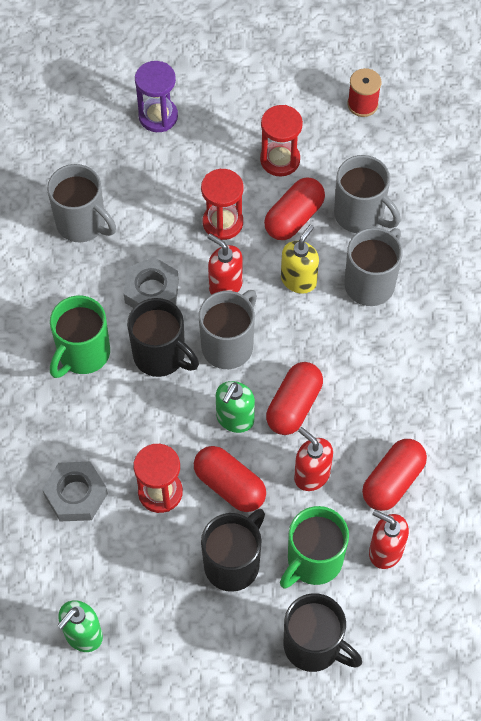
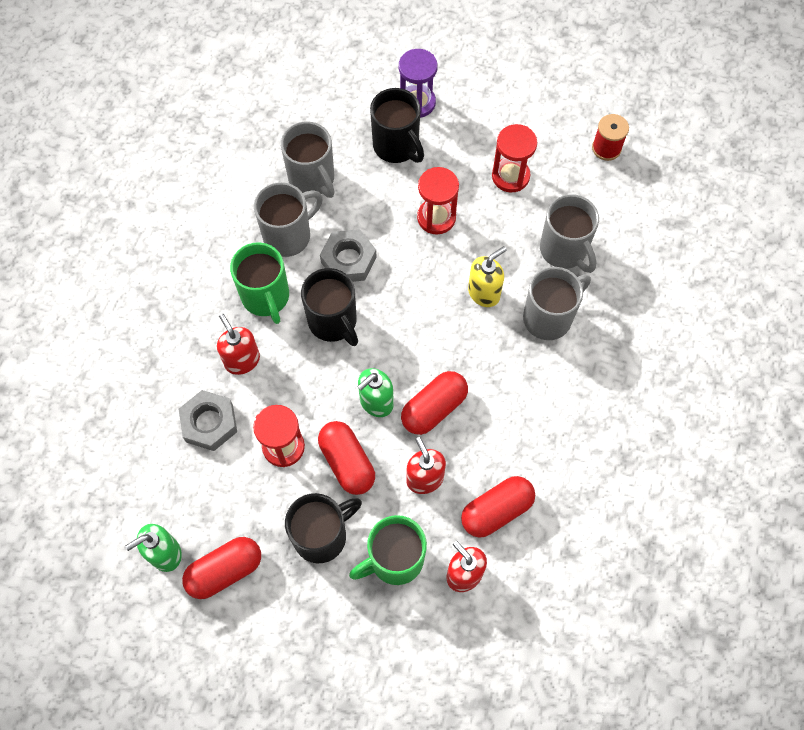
camera: 20 degrees right, 5 degrees up
(83, 354) = (266, 297): green mug -> green mug turned 75 degrees counterclockwise
(225, 285) = (416, 276): red soap dispenser -> red soap dispenser (242, 360)
(228, 345) = (397, 332): grey mug -> grey mug (288, 235)
(294, 218) = (502, 234): red capsule -> red capsule (225, 571)
(314, 646) = (364, 640): black mug -> black mug (397, 146)

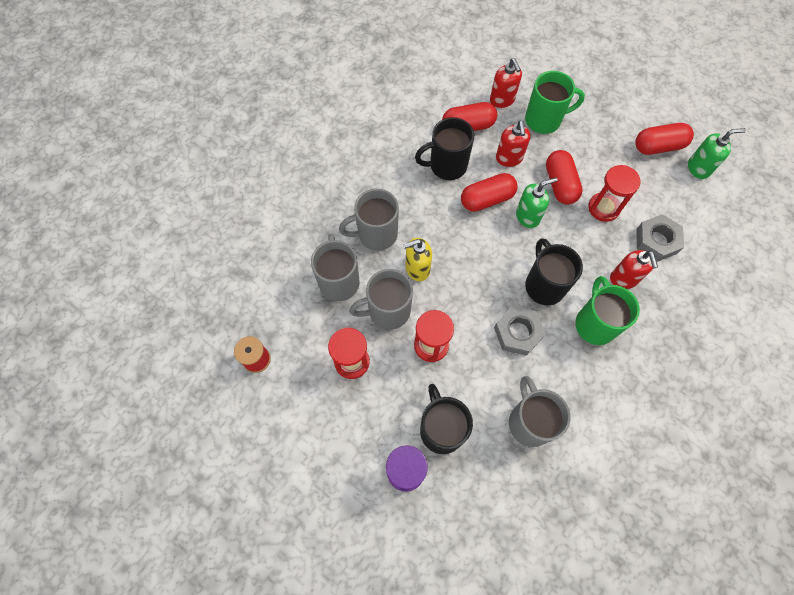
camera: 160 degrees left, 0 degrees up
(288, 235) = (564, 373): grey mug -> grey mug (388, 311)
(322, 536) = (588, 147): black mug -> black mug (446, 166)

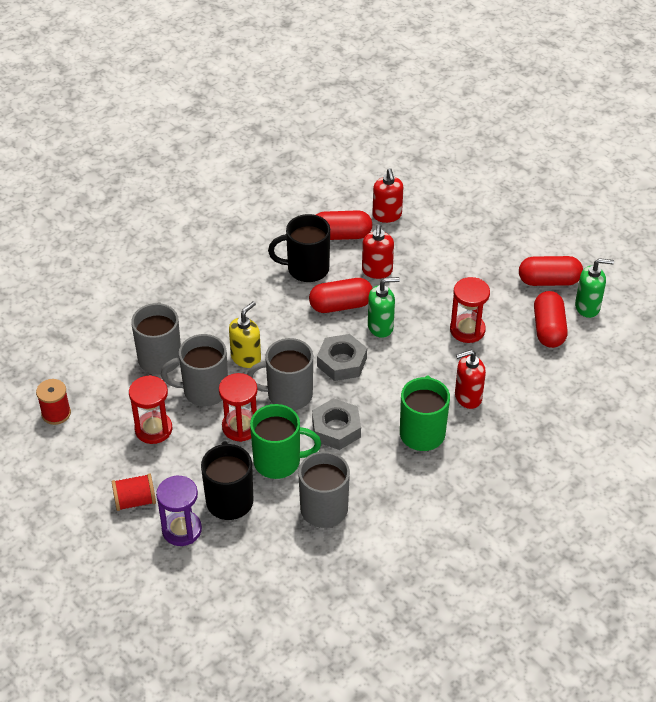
camera: 10 degrees right, 20 degrees down
(354, 446) = (135, 501): none -> red spool
(376, 234) = (211, 321): grey mug -> grey mug (288, 395)
(417, 269) = (246, 358): yellow soap dispenser -> yellow soap dispenser turned 135 degrees clockwise
(544, 120) = (428, 240): green mug -> green mug (279, 461)
(544, 285) = (378, 391): black mug -> none
(560, 184) = (426, 302): red capsule -> red capsule (548, 329)
(624, 279) = (467, 397): red soap dispenser -> red soap dispenser turned 75 degrees clockwise
(656, 241) = (516, 368): grey nut -> grey nut (342, 362)

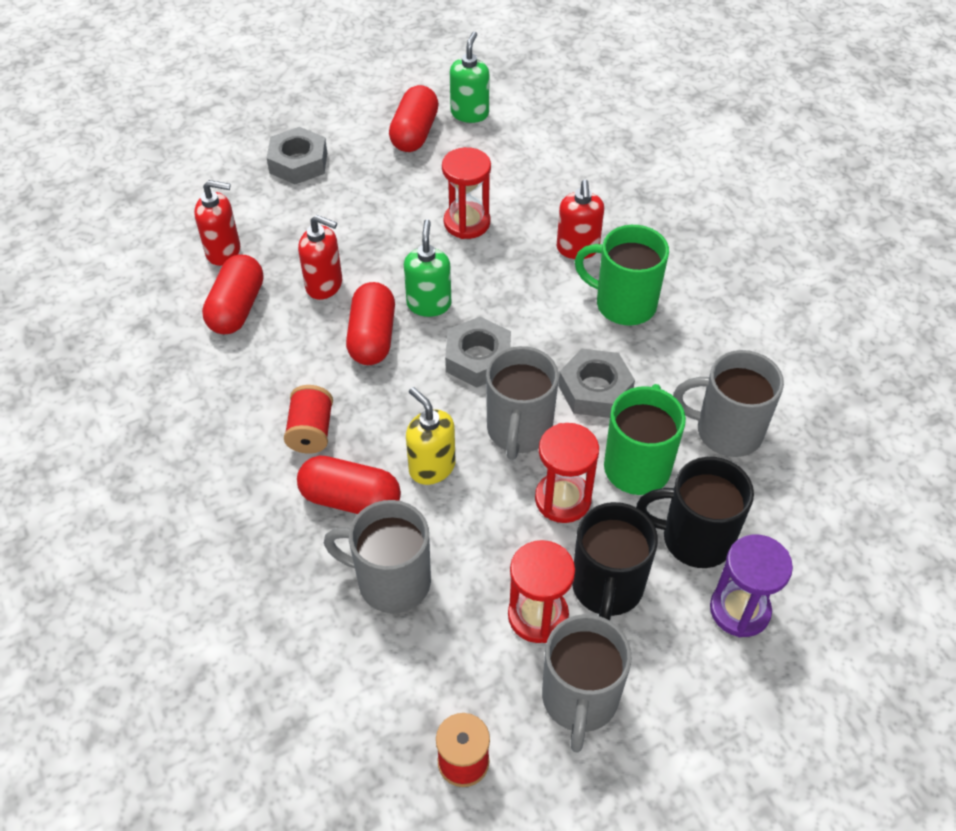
camera: 75 degrees left, 5 degrees up
(135, 501) = (674, 665): red spool -> red spool (311, 431)
(204, 391) = (479, 533): grey mug -> grey mug (579, 700)
(306, 269) = (284, 360): black mug -> black mug (607, 588)
(487, 228) = (298, 163): none -> grey nut
(548, 329) = (492, 153): red capsule -> red capsule (350, 499)

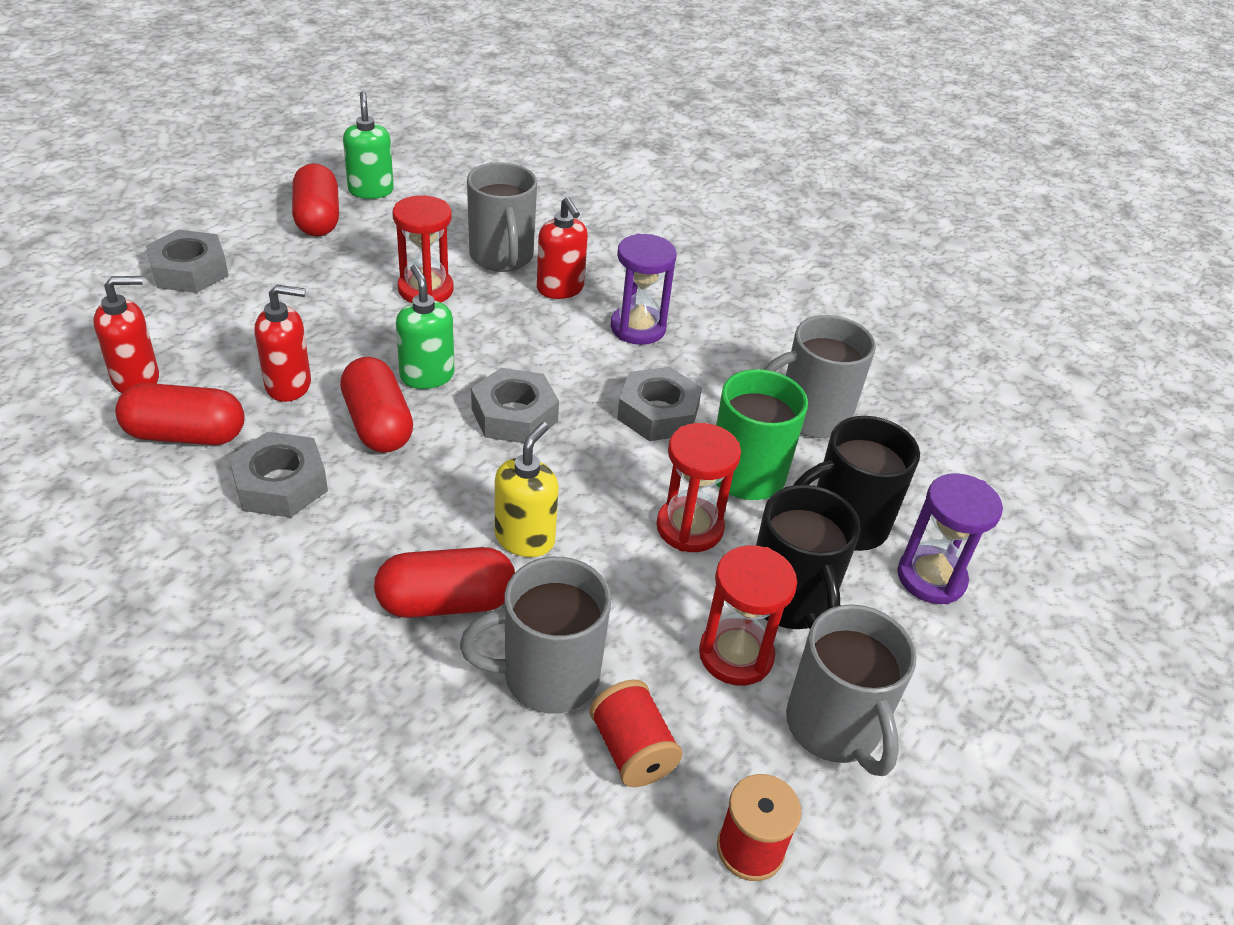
camera: 30 degrees left, 10 degrees down
(237, 308) = (185, 435): red capsule -> red capsule turned 75 degrees counterclockwise
(282, 368) = (280, 484): none -> grey nut
(311, 431) = (355, 543): red spool -> red spool (632, 750)
(432, 467) = (525, 538): yellow soap dispenser -> yellow soap dispenser turned 90 degrees clockwise
(519, 431) = (601, 474): grey mug -> grey mug (502, 257)
(623, 304) = (638, 328): green mug -> purple hourglass

